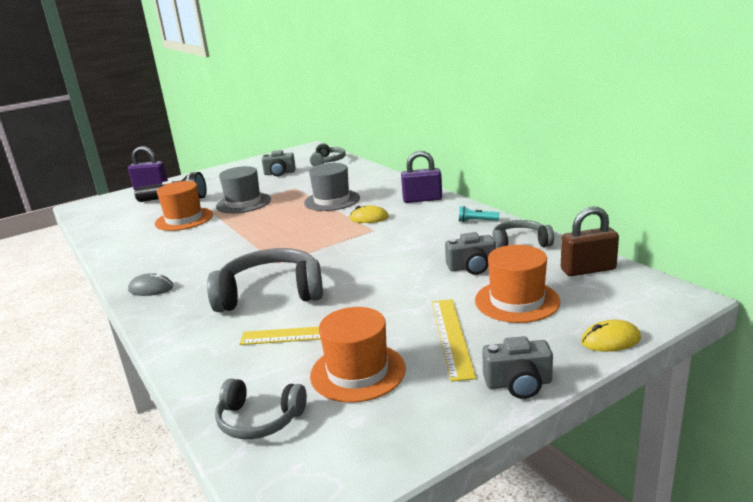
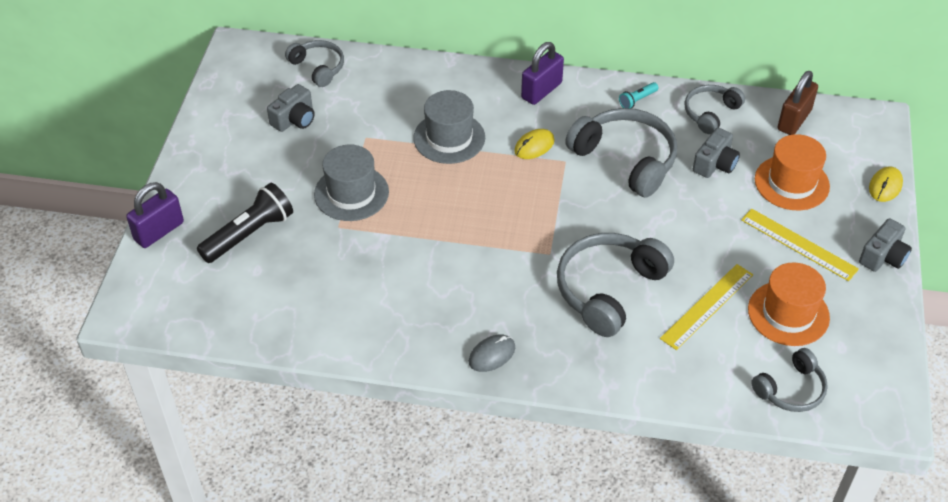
camera: 50 degrees left, 25 degrees up
(184, 219) = (330, 256): orange hat -> none
(412, 242) = (625, 159): none -> grey headphones

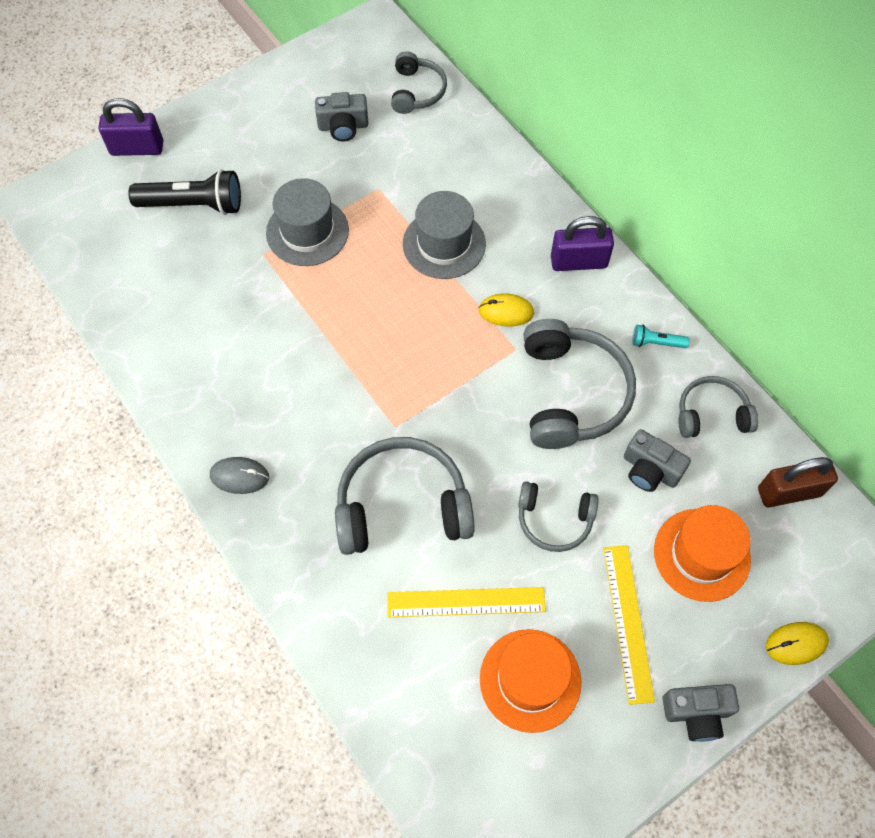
camera: 45 degrees right, 15 degrees up
(715, 164) = (650, 469): grey camera -> grey camera turned 45 degrees clockwise
(791, 389) = (439, 754): grey headphones -> grey headphones (554, 520)

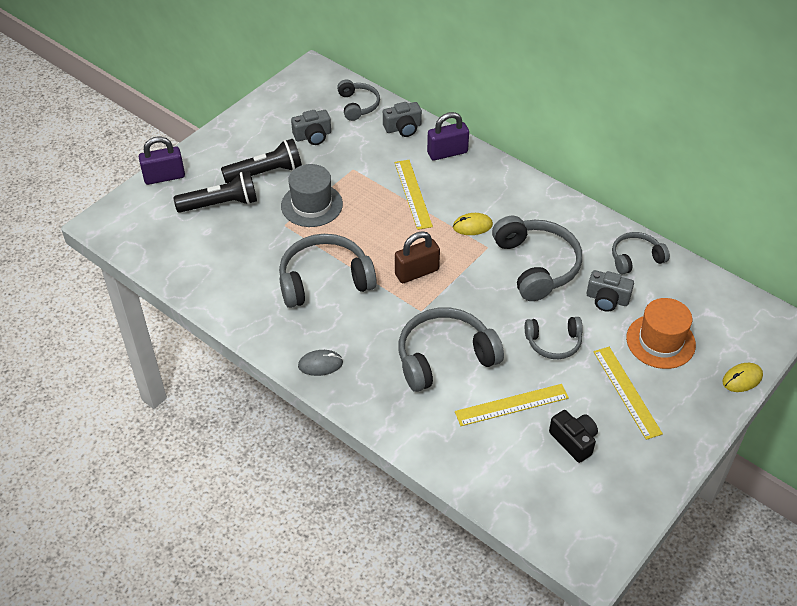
camera: 15 degrees left, 15 degrees down
(265, 169) = (266, 173): none -> black flashlight
(286, 350) = (324, 280): none -> grey headphones
(444, 244) = (413, 194): grey hat -> yellow ruler
(530, 680) = (574, 441): orange hat -> black camera
(578, 262) = (511, 186): purple padlock -> purple padlock (447, 152)
(656, 343) = (582, 224): turquoise flashlight -> none
(696, 713) = (692, 434): grey camera -> grey camera (403, 128)
(789, 492) = (704, 293): brown padlock -> brown padlock (417, 272)

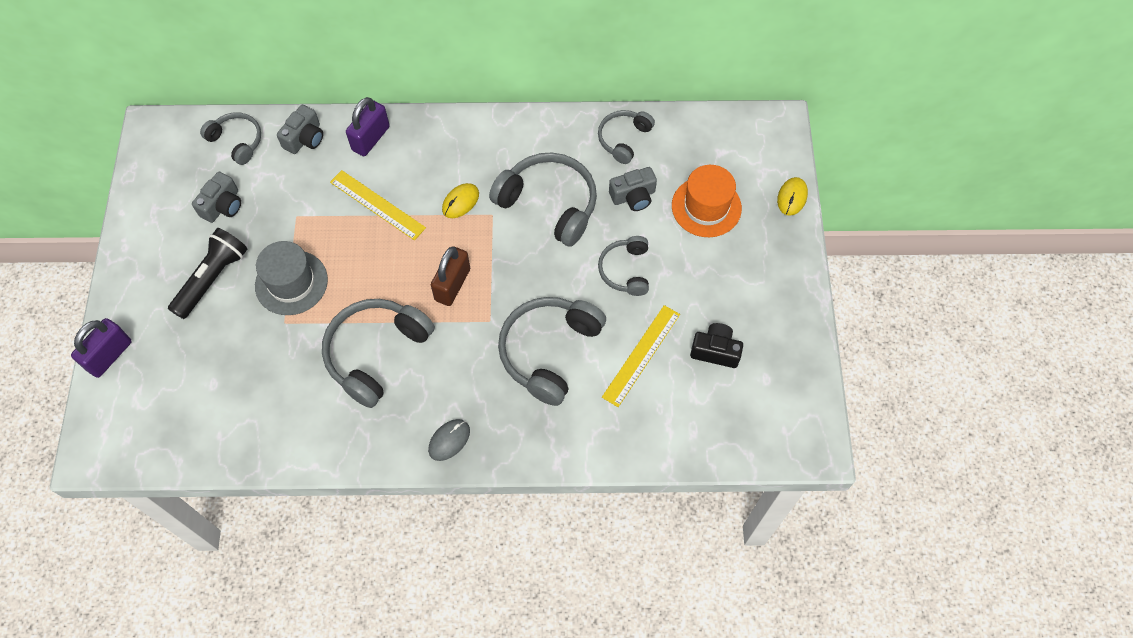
camera: 40 degrees left, 15 degrees up
(220, 204) = (199, 345): black flashlight -> none
(553, 343) = (625, 270): grey headphones -> grey headphones turned 135 degrees clockwise
(627, 392) = (718, 274): yellow ruler -> none

